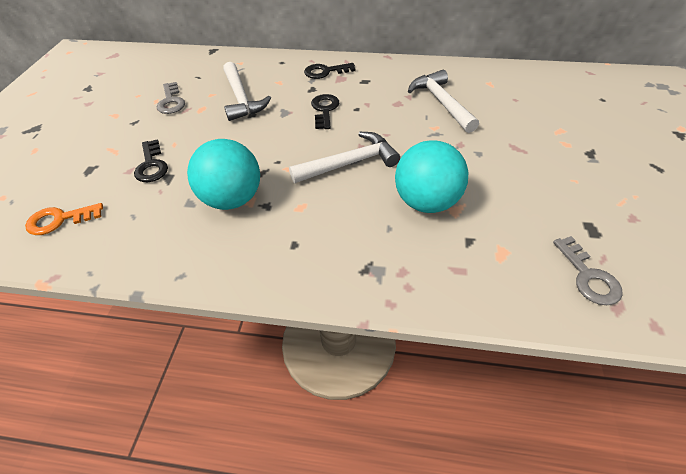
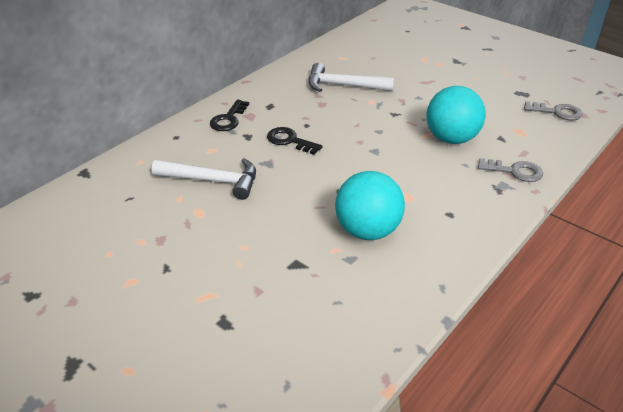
camera: 60 degrees left, 10 degrees down
(60, 220) = (297, 361): orange key -> none
(151, 165) = (266, 271): black key -> none
(171, 101) = (158, 230): grey key -> grey key (515, 171)
(350, 163) = (377, 154): white hammer -> none

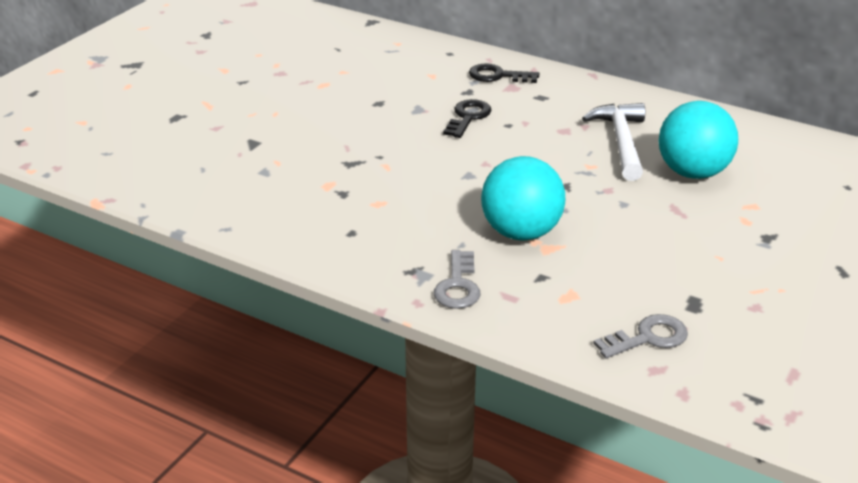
camera: 80 degrees right, 5 degrees down
(213, 181) = (376, 84): white hammer -> none
(367, 230) = (310, 178): turquoise ball -> turquoise ball (692, 172)
(557, 112) = (648, 338): grey key -> grey key turned 120 degrees counterclockwise

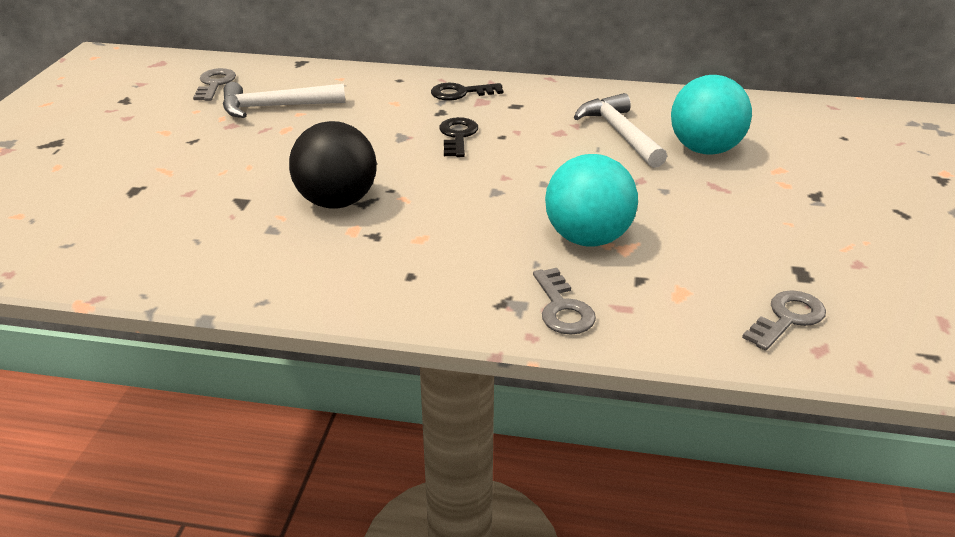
camera: 20 degrees left, 0 degrees up
(286, 31) = (215, 84): none -> grey key
(325, 62) = (275, 107): none -> white hammer
(329, 158) = (337, 202): none -> black ball

